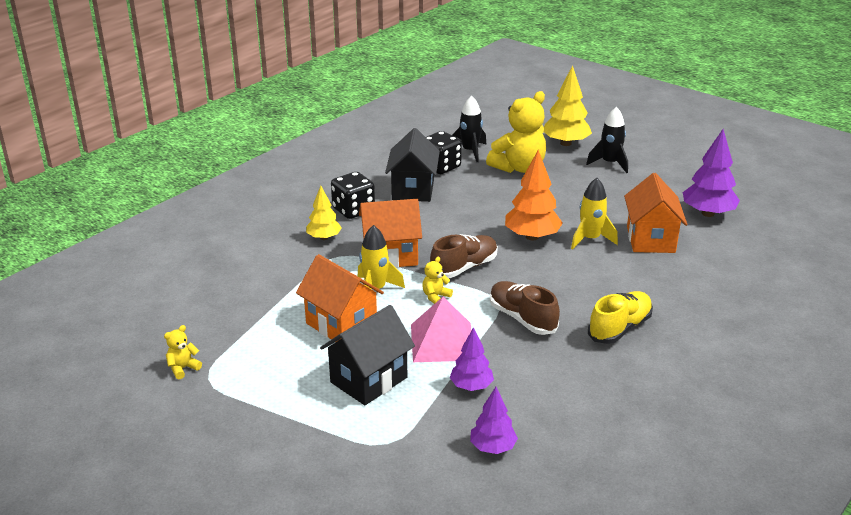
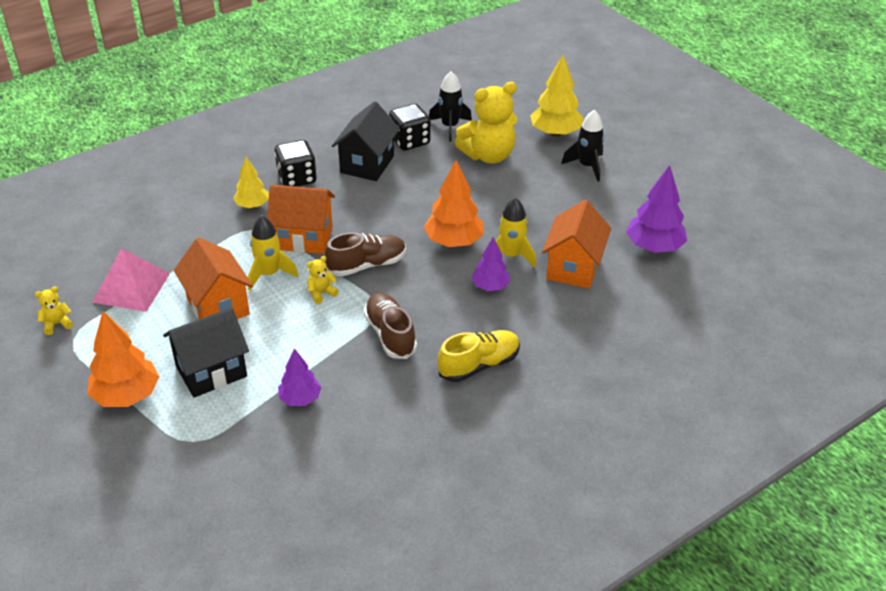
camera: 15 degrees right, 10 degrees up
(294, 417) = (127, 396): none -> orange tree
(442, 342) = (300, 344): pink pyramid -> pink pyramid (131, 287)
(492, 447) = (283, 467): purple tree -> purple tree (490, 286)

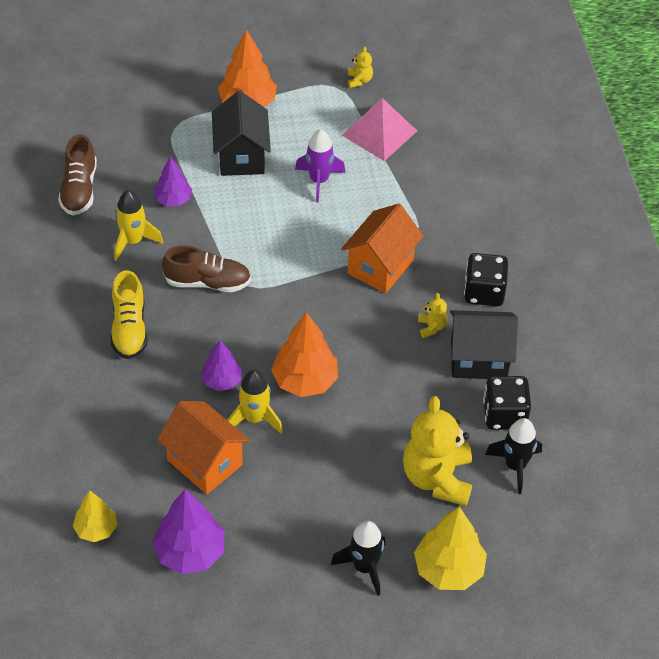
camera: 115 degrees right, 10 degrees up
(218, 306) = (319, 181): orange house -> purple rocket
(252, 205) = (455, 244): yellow tree -> yellow tree (96, 529)
(269, 274) = (341, 226): yellow rocket -> yellow rocket (133, 241)
(321, 293) = (292, 254): yellow teddy bear -> yellow teddy bear (431, 327)
(367, 164) = (478, 359): black house -> black house turned 45 degrees counterclockwise
(367, 265) = (311, 299): brown shoe -> brown shoe (79, 189)

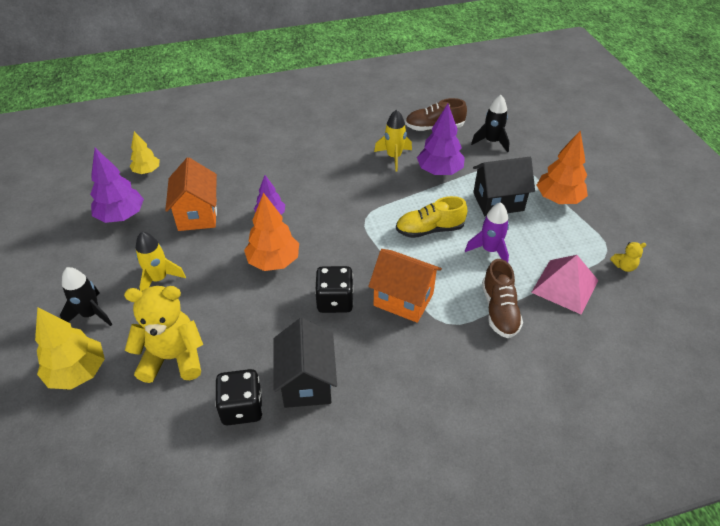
camera: 85 degrees right, 5 degrees down
(129, 328) = (314, 165): yellow shoe -> yellow shoe (429, 229)
(173, 200) = (439, 171): purple tree -> purple tree, size x1.62
(204, 462) = (197, 214): orange house -> orange house turned 45 degrees counterclockwise
(207, 282) = (363, 197): brown shoe -> brown shoe (499, 310)
(255, 418) = (236, 236): yellow rocket -> yellow rocket (159, 279)
(431, 327) = (340, 342): yellow teddy bear -> none
(484, 292) = (390, 382): black dice -> black dice (335, 301)
(515, 466) = (182, 420): black rocket -> black rocket (491, 142)

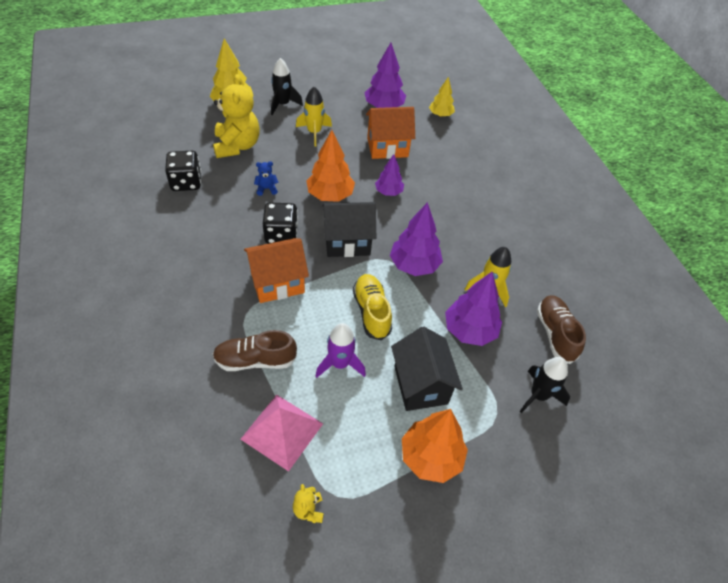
camera: 85 degrees right, 5 degrees up
(259, 319) = (266, 189): none -> blue teddy bear
(306, 382) = (200, 216): black house -> black house (347, 242)
(371, 200) = (414, 265): none -> purple tree
(403, 299) = (277, 283): orange house -> orange house turned 45 degrees clockwise

